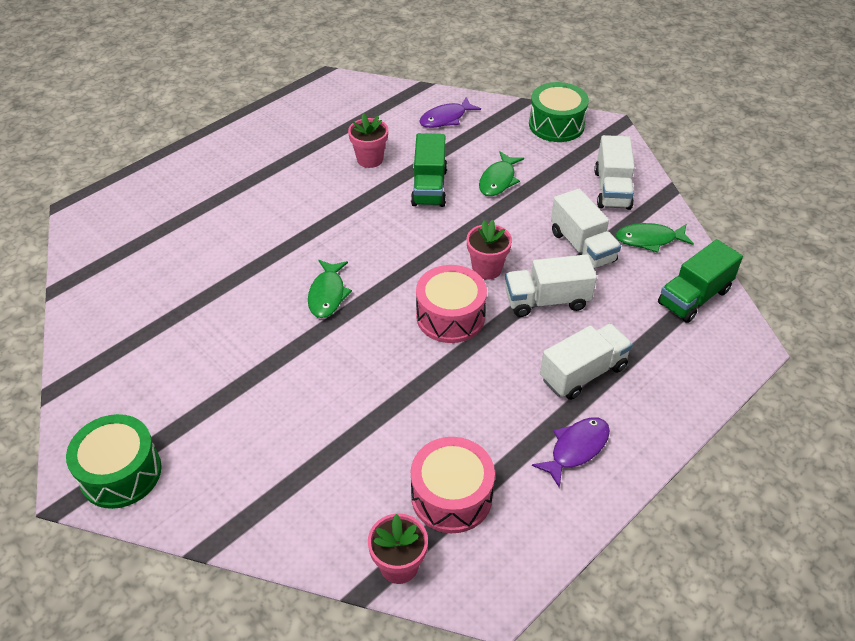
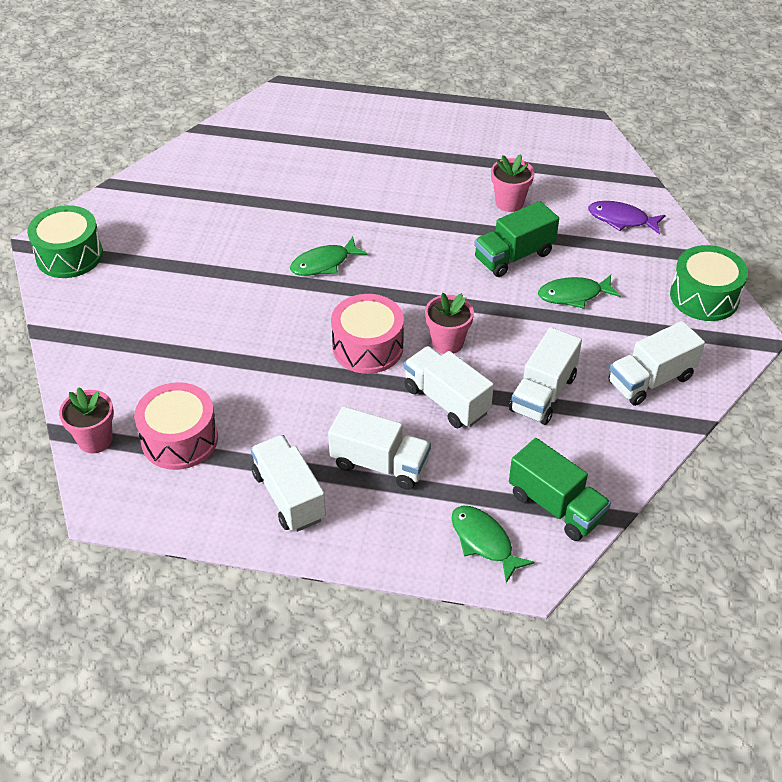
camera: 55 degrees right, 0 degrees up
(576, 448) = (289, 496): purple fish -> white truck
(649, 240) = (605, 439): green fish -> green fish (484, 541)
(694, 297) = (556, 506): green truck -> green truck turned 150 degrees counterclockwise

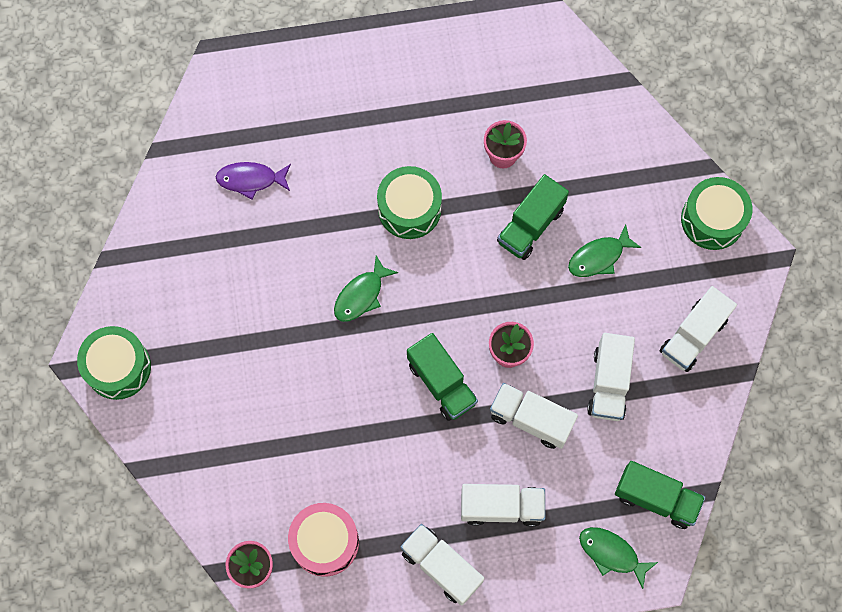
camera: 20 degrees left, 25 degrees up
(368, 347) = (441, 383): pink drum -> green truck
(402, 217) = (409, 209): none -> green drum
(621, 219) = (613, 143): purple fish -> purple fish (250, 180)

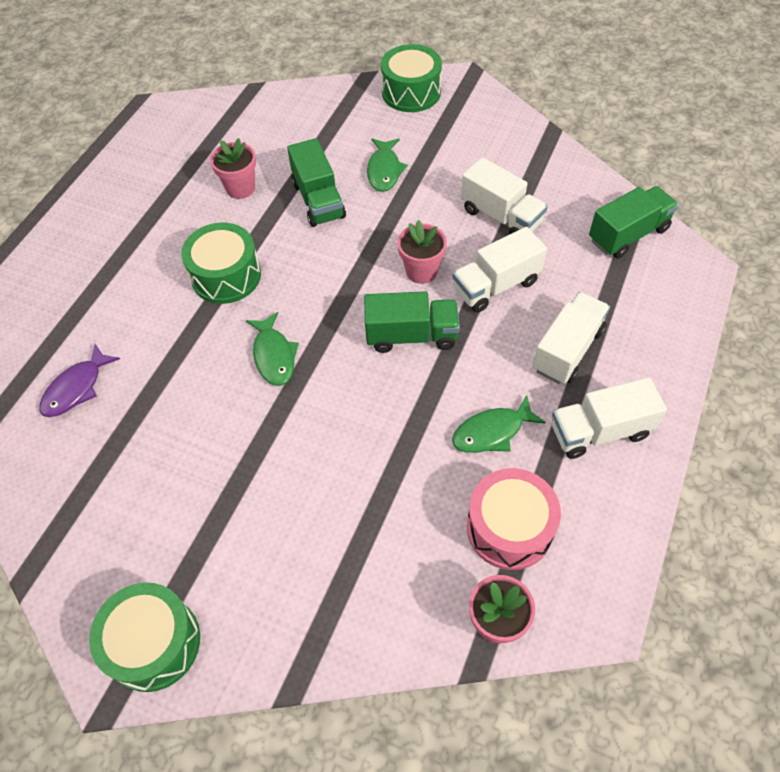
camera: 55 degrees left, 15 degrees down
(611, 554) = (663, 289): green fish -> green fish (492, 432)
(693, 336) = (499, 146): white truck -> none

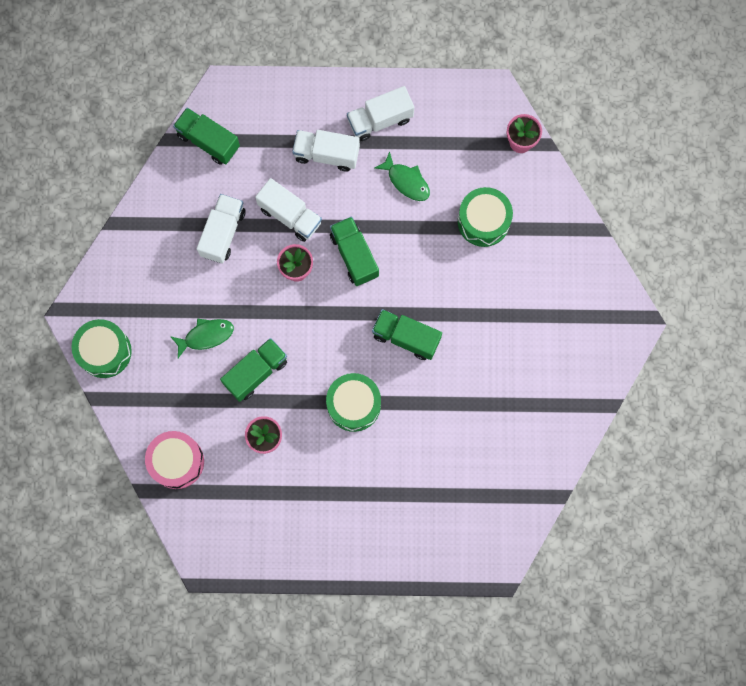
camera: 115 degrees left, 20 degrees up
(76, 388) = (483, 454): purple fish -> none
(154, 643) = (610, 312): green drum -> green drum (483, 221)
(274, 355) = (406, 337): green fish -> green truck
(509, 528) = (464, 152): pink drum -> pink drum (177, 461)
(599, 431) = (380, 120): white truck -> white truck turned 105 degrees clockwise

